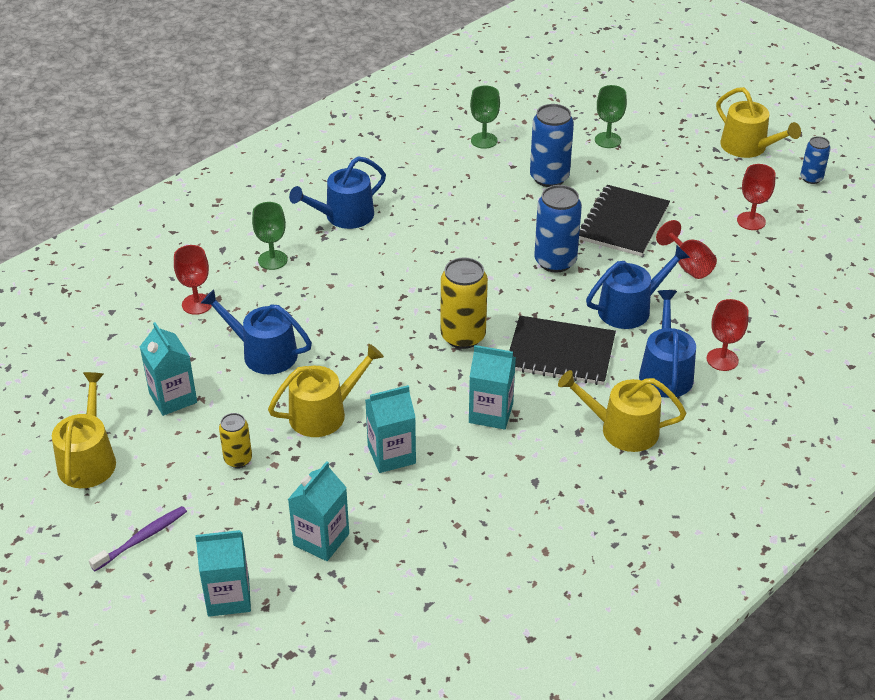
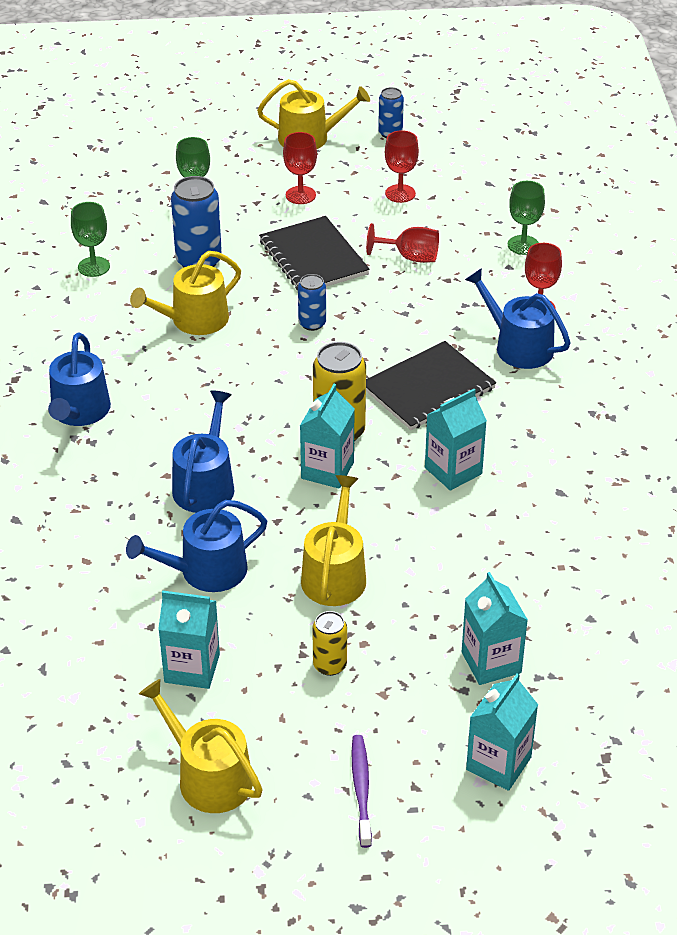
camera: 50 degrees left, 0 degrees up
(197, 304) = (76, 580): red goblet -> red goblet (300, 195)
(272, 260) = (79, 493): green goblet -> green goblet (523, 245)
(391, 455) = (436, 560): turquoise carton -> turquoise carton (327, 470)
(555, 261) = (312, 323): blue can -> blue can, size x0.58
(622, 429) = (555, 408): yellow watering can -> yellow watering can (194, 320)
(630, 308) = (422, 319): blue watering can -> blue watering can (205, 484)

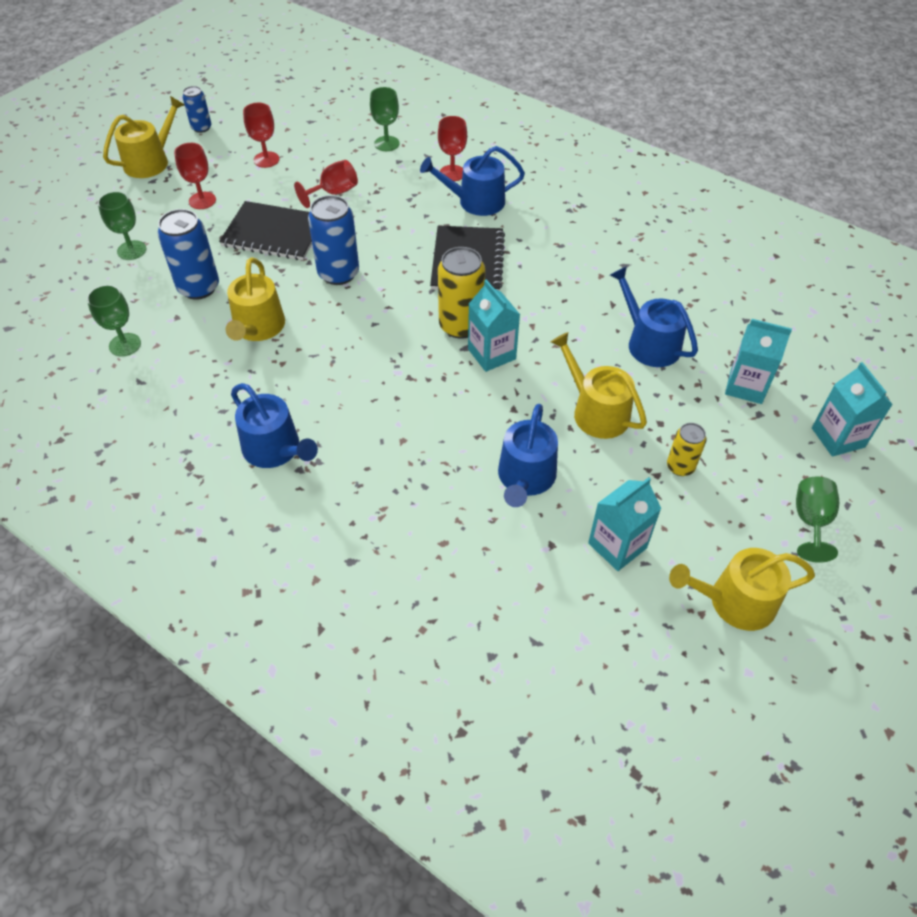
camera: 50 degrees left, 10 degrees up
(205, 484) = (436, 424): blue watering can -> blue watering can (649, 343)
(312, 323) = (338, 273): blue can -> blue can, size x1.73
(361, 789) = (810, 521): purple toothbrush -> green goblet
(453, 471) = (556, 297): turquoise carton -> none

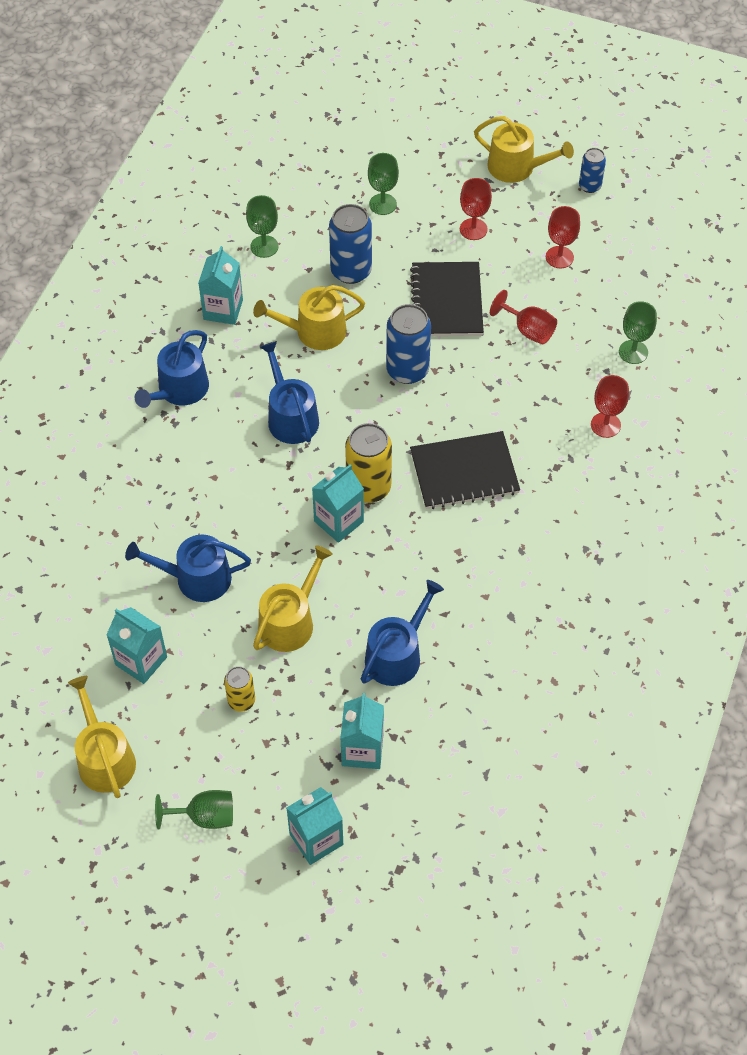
camera: 75 degrees right, 5 degrees up
(188, 393) = (223, 309): none -> turquoise carton
(475, 202) = (564, 458): blue watering can -> blue watering can (290, 417)

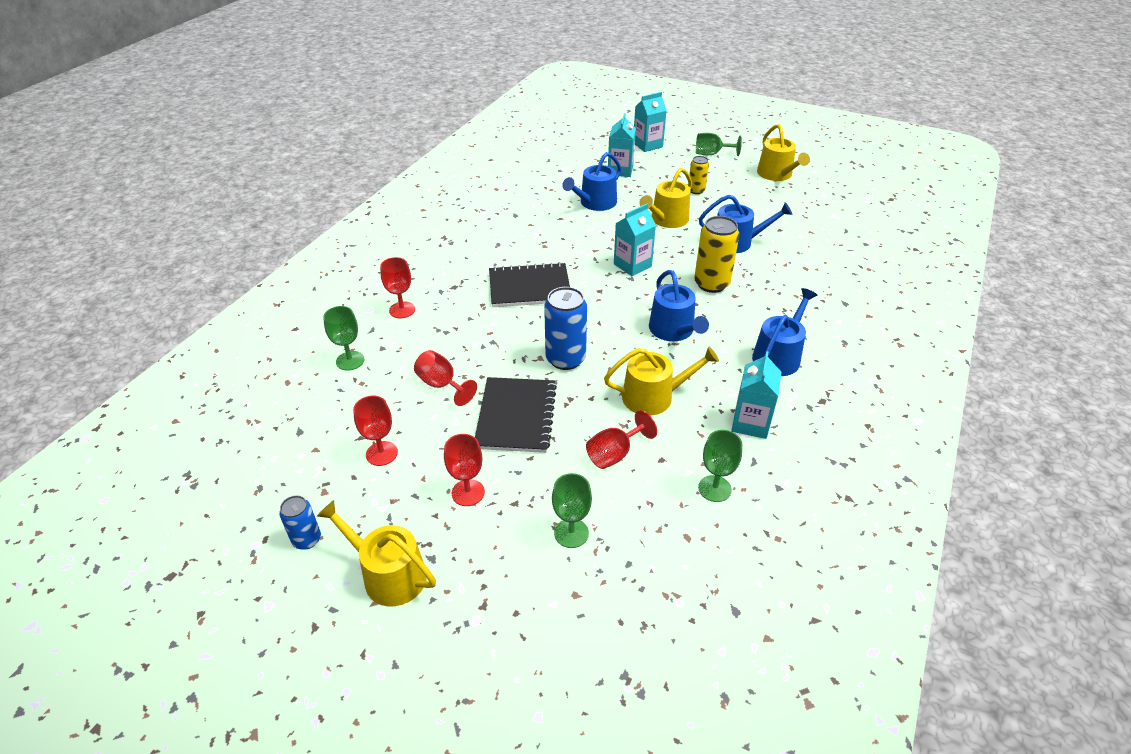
camera: 175 degrees left, 15 degrees down
(141, 661) = (765, 208): turquoise carton -> none
(351, 271) = (614, 454): blue can -> red goblet
(368, 488) = (608, 282): yellow can -> yellow can (711, 284)

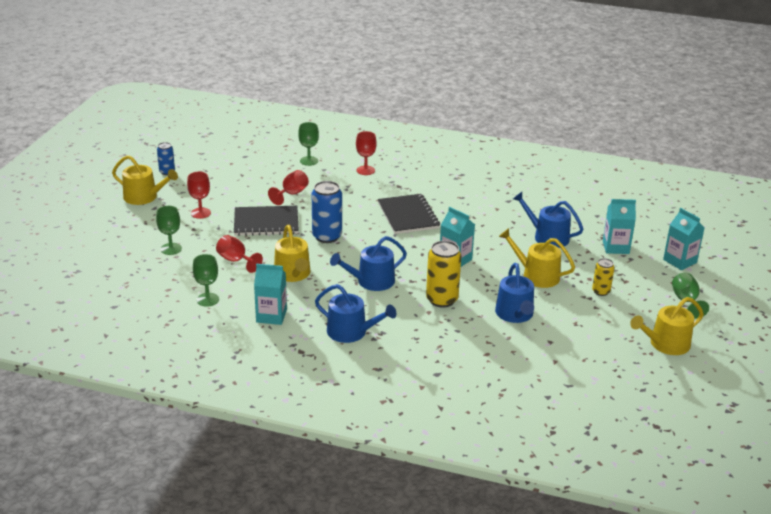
camera: 80 degrees right, 10 degrees down
(381, 453) = (229, 183): red goblet -> none
(388, 574) = (144, 197): yellow watering can -> yellow watering can turned 90 degrees clockwise

